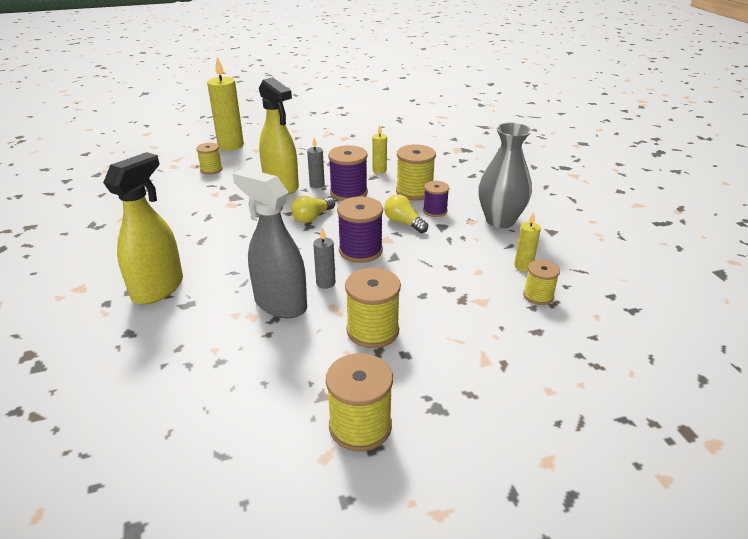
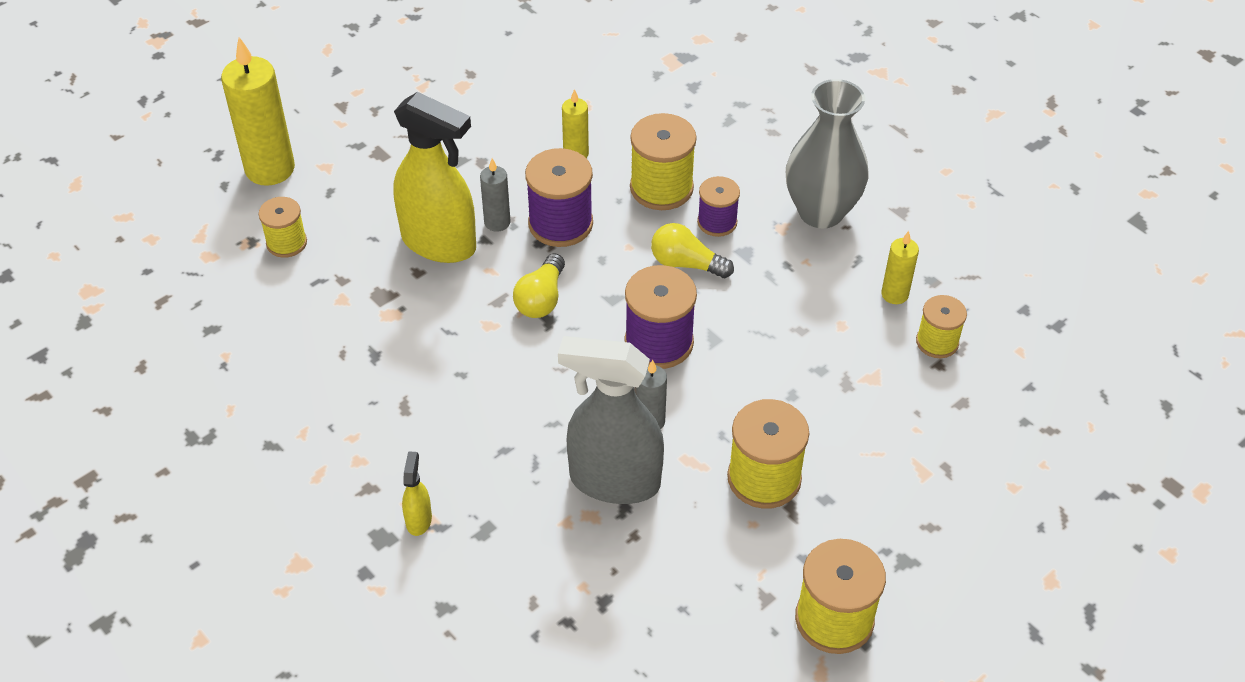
camera: 25 degrees left, 15 degrees up
(158, 288) = (419, 520): yellow spray bottle -> yellow spray bottle, size x0.42

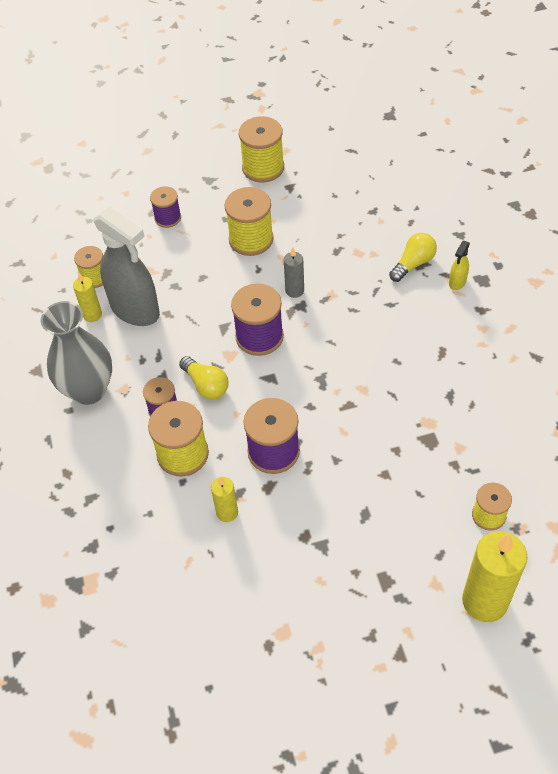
camera: 150 degrees left, 5 degrees up
(439, 243) = (370, 469): yellow spray bottle -> none
(497, 222) = (319, 471): grey candle -> none
(541, 299) = (318, 395): yellow light bulb -> yellow light bulb (413, 264)
(614, 481) = (335, 265): grey spray bottle -> grey spray bottle (135, 310)
(914, 468) = (168, 218): none -> purple spool

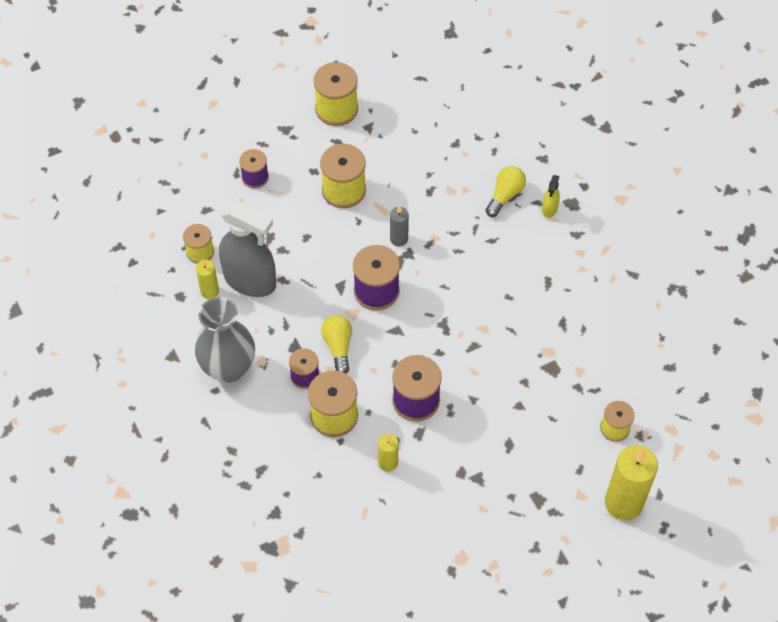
camera: 15 degrees left, 5 degrees up
(206, 385) = (338, 346): yellow light bulb -> yellow light bulb turned 135 degrees counterclockwise

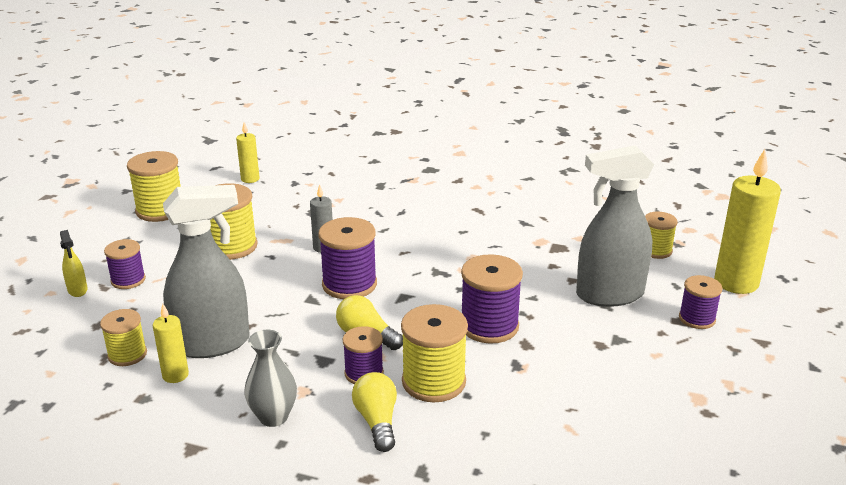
camera: 45 degrees left, 30 degrees down
(228, 368) = (273, 417): grey vase -> grey vase, size x0.60
(388, 463) = (533, 380): yellow candle -> yellow candle (250, 179)
(505, 195) = (375, 188): yellow light bulb -> yellow light bulb (377, 421)
(524, 439) = (609, 295): none -> grey spray bottle
(549, 209) = (418, 179): yellow spray bottle -> yellow spray bottle (77, 290)
(549, 506) = (697, 319): none -> purple spool

